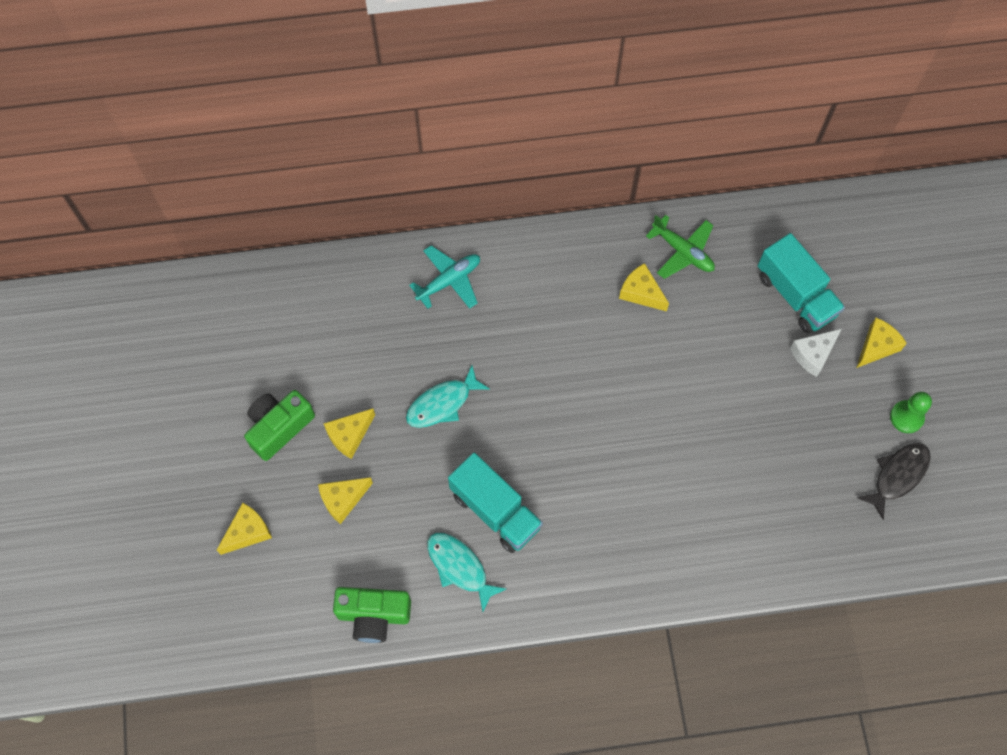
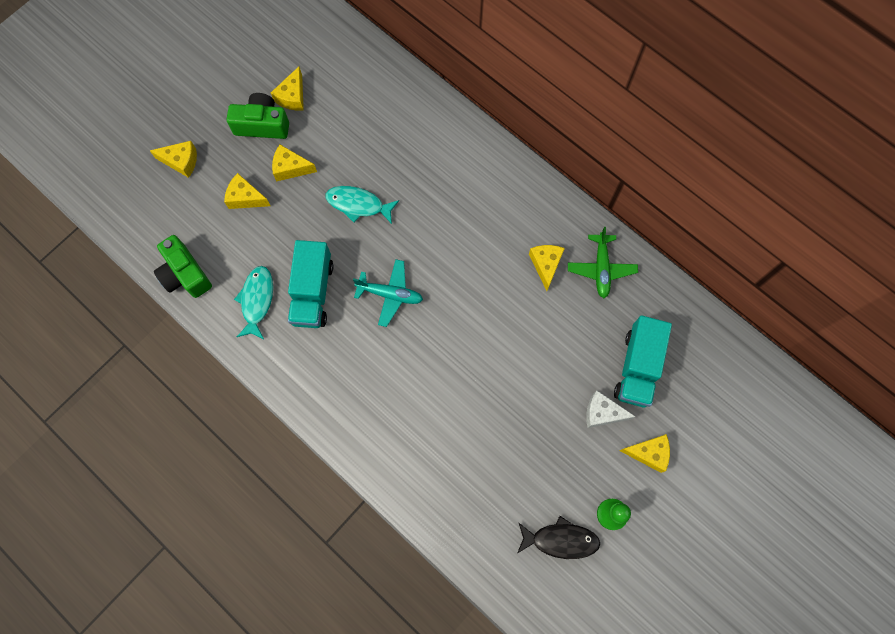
camera: 50 degrees right, 5 degrees up
(275, 377) = (292, 96): none -> yellow cheese
(449, 281) = (446, 142): turquoise plane -> turquoise plane (390, 294)

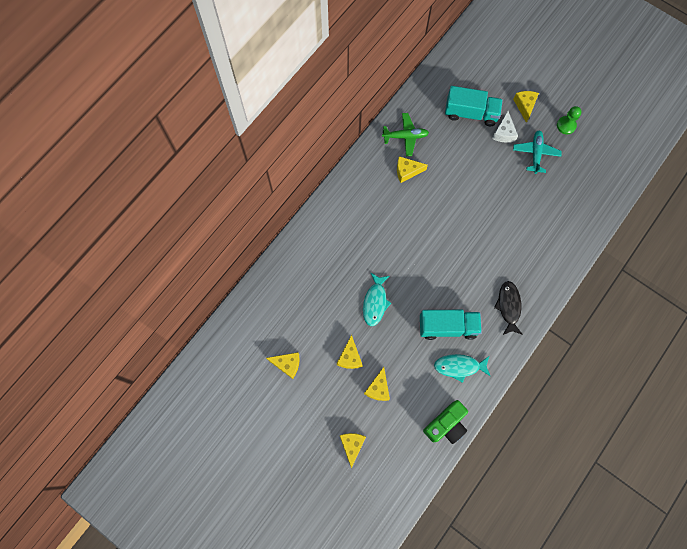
camera: 95 degrees left, 0 degrees up
(262, 125) = (314, 385): green camera -> none
(390, 294) = (442, 272): turquoise plane -> turquoise plane (535, 153)
(560, 540) = (587, 154): black fish -> black fish (508, 306)

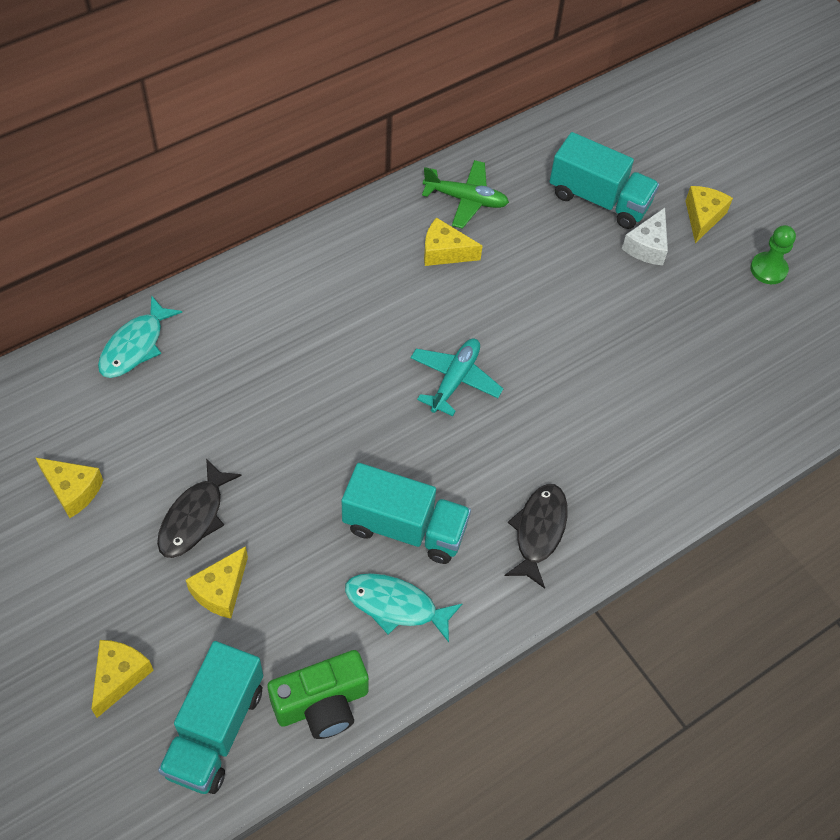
camera: 15 degrees right, 15 degrees down
(350, 357) = (194, 517): yellow cheese -> black fish
(375, 302) = (287, 440): turquoise fish -> turquoise fish (135, 346)
(405, 454) = (215, 730): none -> turquoise truck
(535, 153) = (693, 296): turquoise plane -> turquoise plane (455, 380)

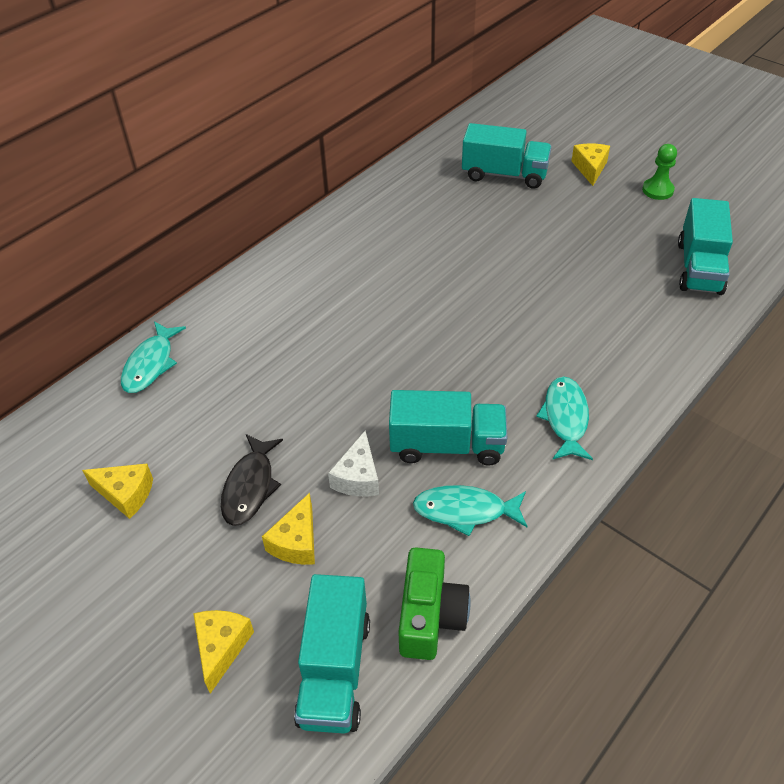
camera: 10 degrees left, 10 degrees down
(322, 704) = (430, 615): green camera -> green camera turned 45 degrees counterclockwise
(444, 252) = (396, 236): yellow cheese -> none
(455, 380) = (443, 323): turquoise plane -> none
(466, 199) = (398, 197): green plane -> none
(538, 531) = (565, 418): black fish -> turquoise fish
(647, 246) = (557, 196): white cheese -> white cheese (358, 477)
(767, 387) = (699, 267): none -> turquoise truck

